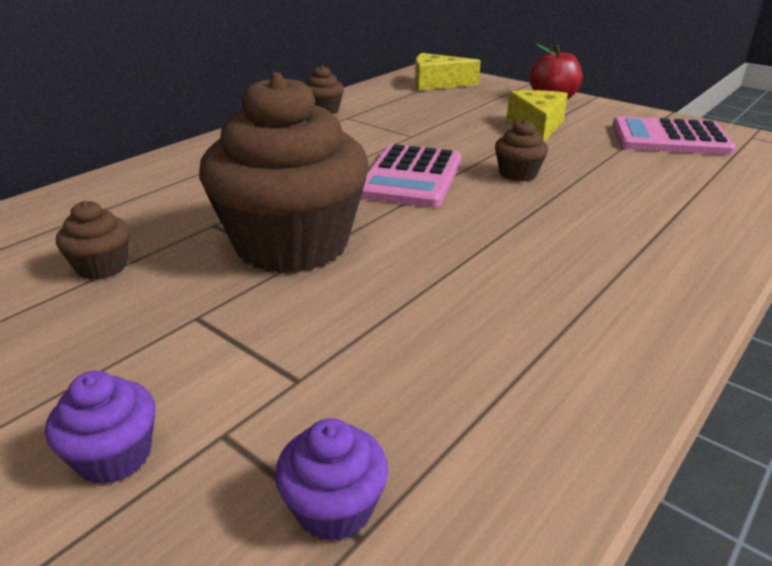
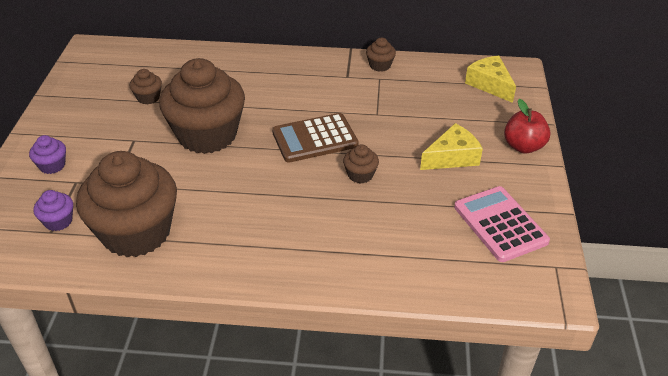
camera: 55 degrees right, 10 degrees up
(411, 177) = (315, 139): pink calculator -> brown calculator
(480, 393) = (136, 232): none -> brown cupcake

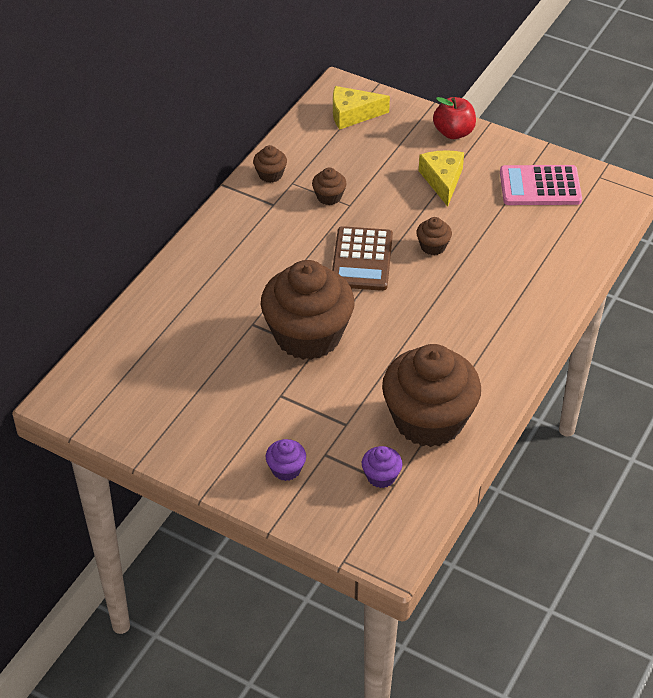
camera: 65 degrees left, 5 degrees up
(148, 98) = (208, 368): brown cupcake -> brown cupcake (329, 197)

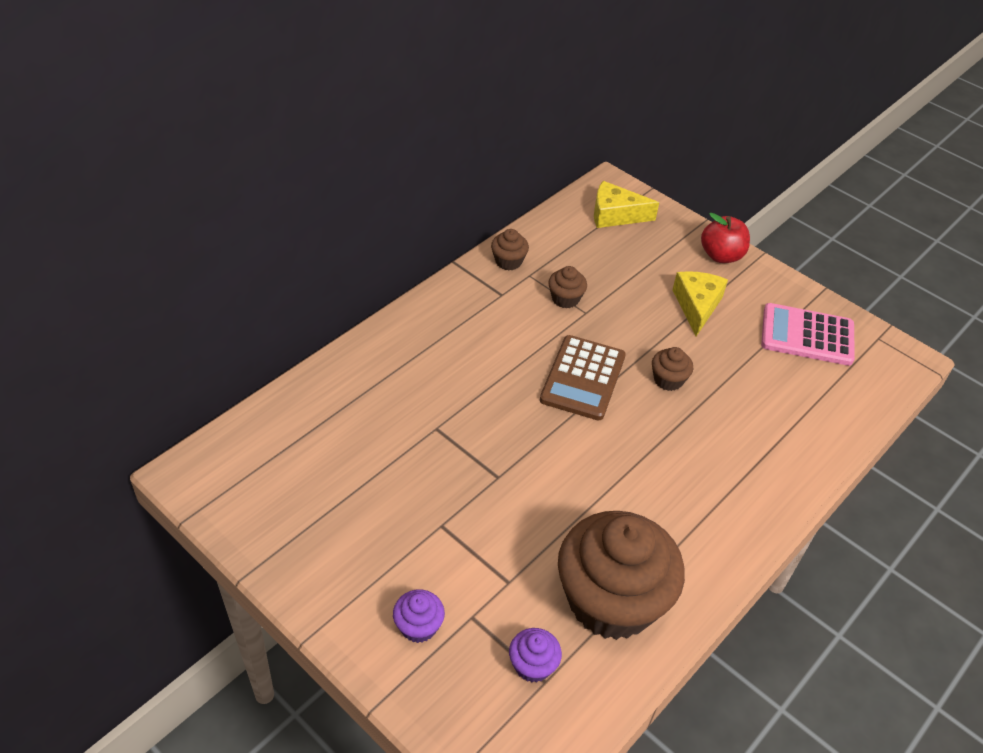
camera: 10 degrees right, 0 degrees up
(308, 335) = (495, 456): brown cupcake -> none

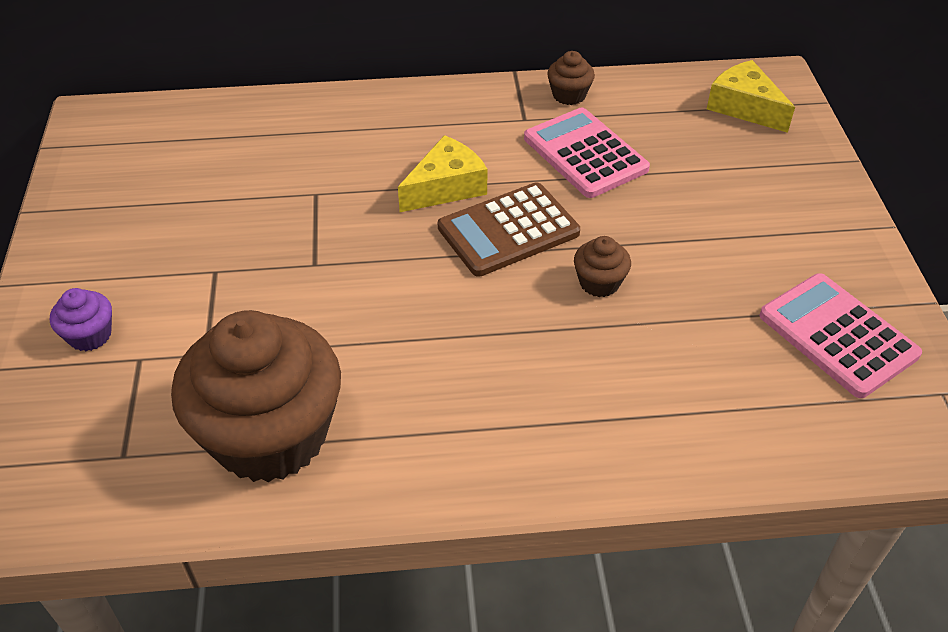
camera: 45 degrees right, 0 degrees up
(533, 665) = (131, 435): purple cupcake -> none
(565, 299) = (585, 154): brown cupcake -> pink calculator
(697, 306) = (729, 234): yellow cheese -> yellow cheese (446, 187)
(721, 255) = (827, 202): red apple -> none

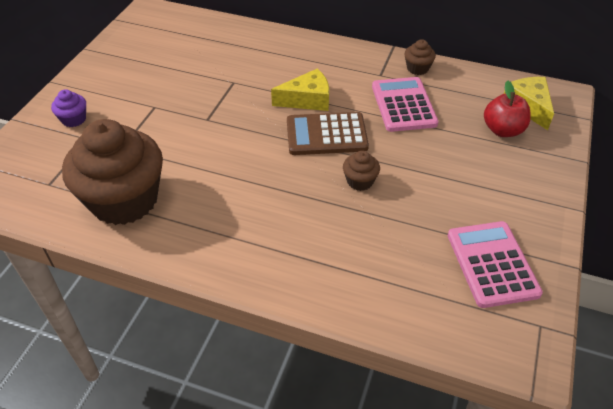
camera: 25 degrees right, 0 degrees up
(734, 150) = (502, 130): none -> red apple

